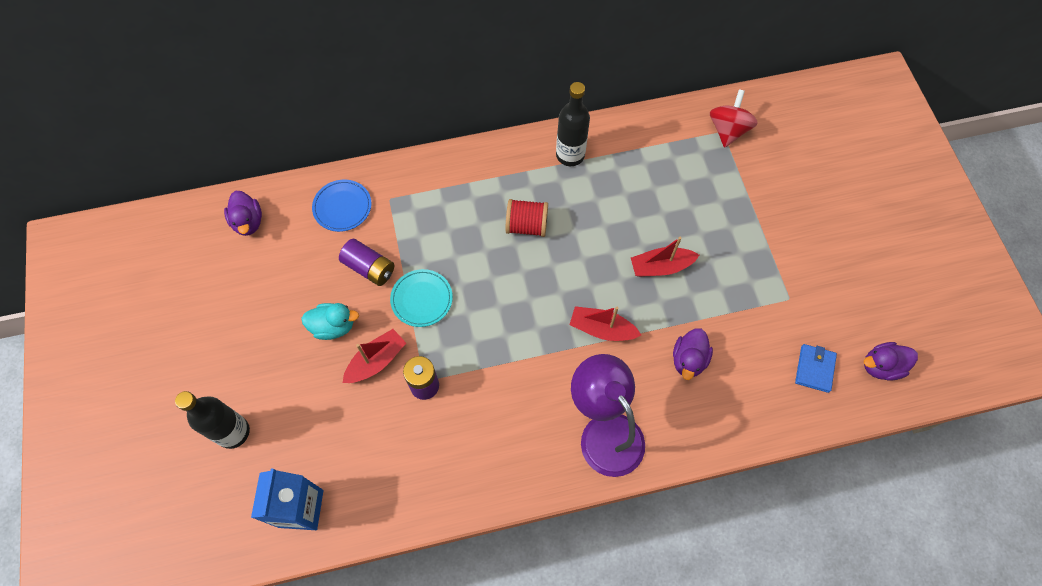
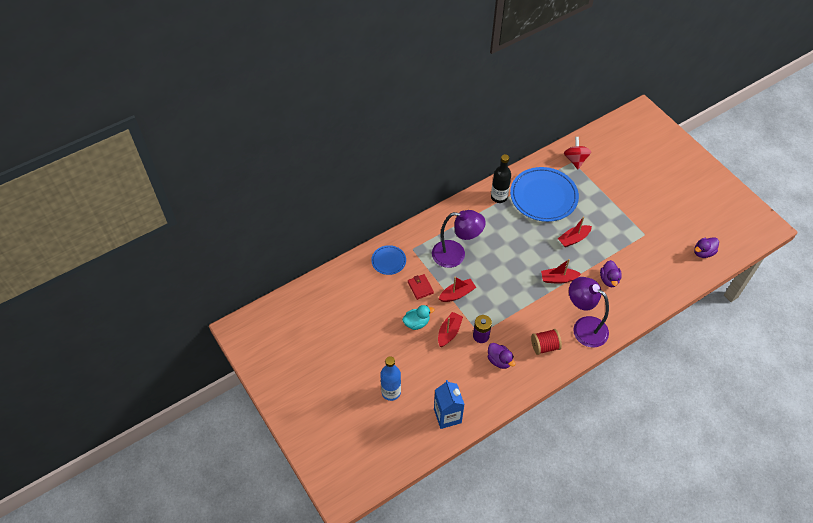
camera: 20 degrees left, 10 degrees down
(233, 432) = (391, 392): black bottle -> blue bottle
(248, 222) = (339, 285): purple duck -> purple duck (499, 360)
(369, 268) = (420, 287): purple battery -> red wallet
(422, 299) = (457, 294): turquoise plate -> red boat
(453, 231) = (456, 254): none -> purple lamp
(526, 226) = (494, 240): red spool -> red spool (544, 346)
(644, 177) = (543, 196): none -> blue plate
(814, 369) = (672, 264): blue wallet -> none

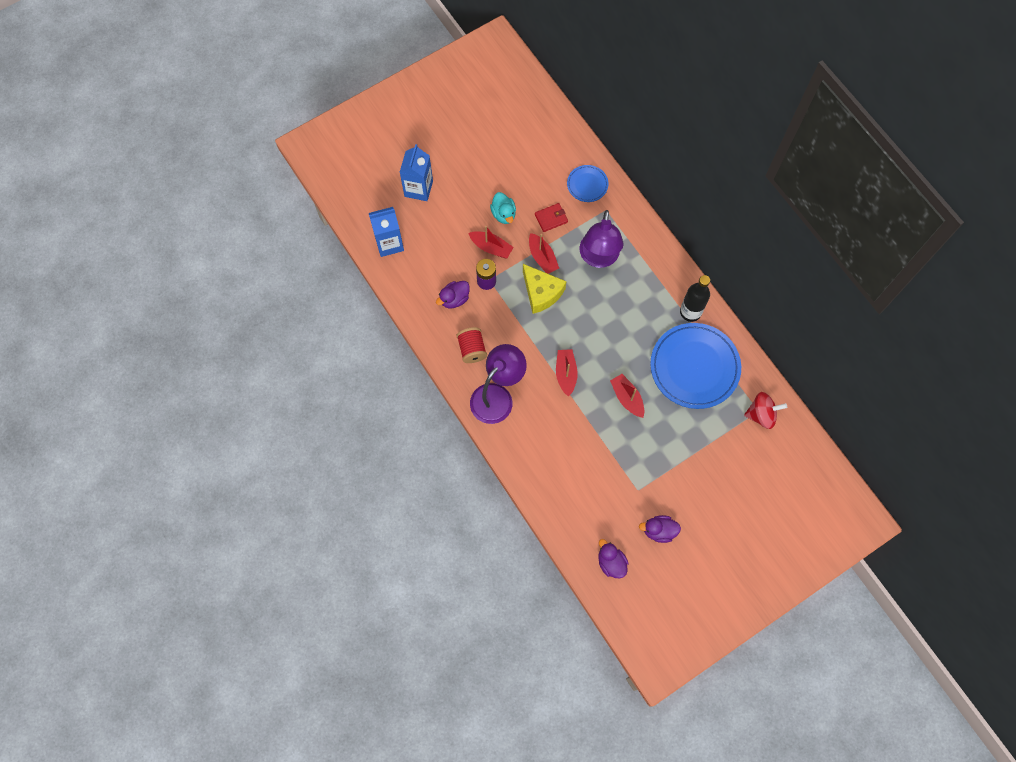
camera: 90 degrees right, 15 degrees up
(391, 392) = (418, 189): blue bottle -> blue carton
(489, 295) = (541, 292): none -> yellow cheese
(609, 279) = (566, 434): purple duck -> purple duck (659, 531)

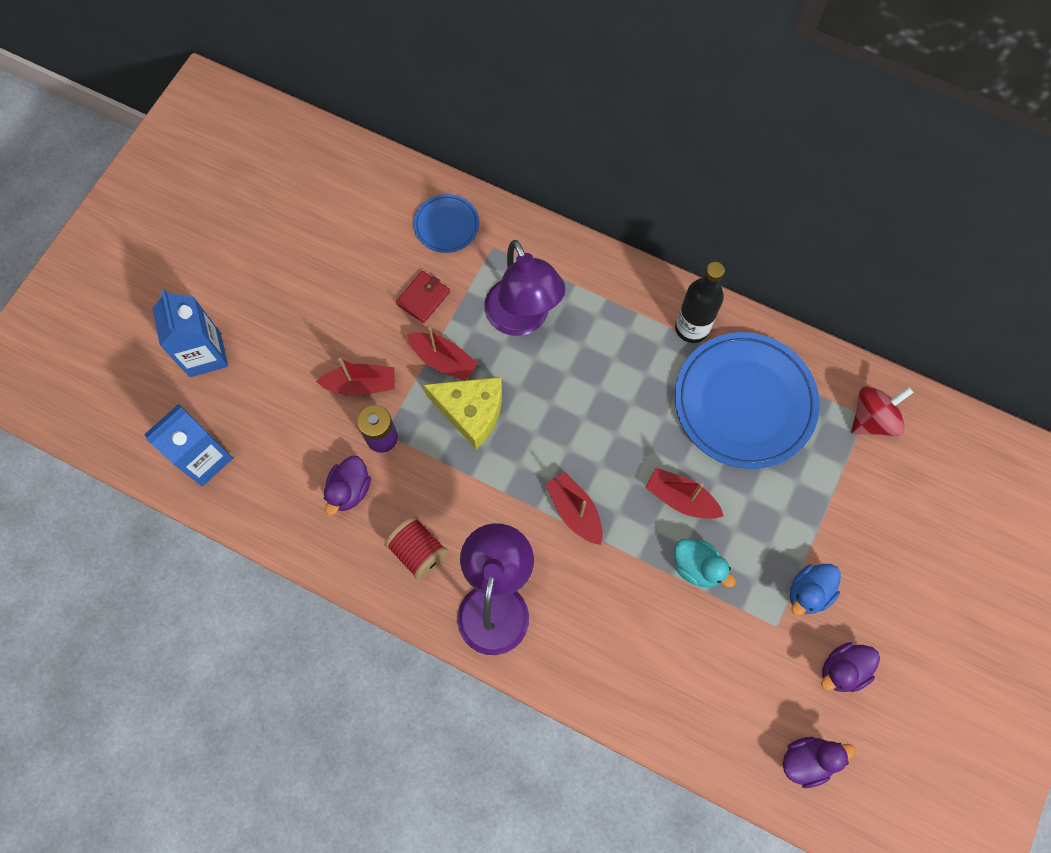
camera: 30 degrees left, 0 degrees up
(503, 214) = (352, 327): turquoise duck -> turquoise duck (697, 567)
(611, 562) = (806, 760): purple duck -> purple duck turned 135 degrees clockwise
(666, 483) = (808, 592): none -> blue duck

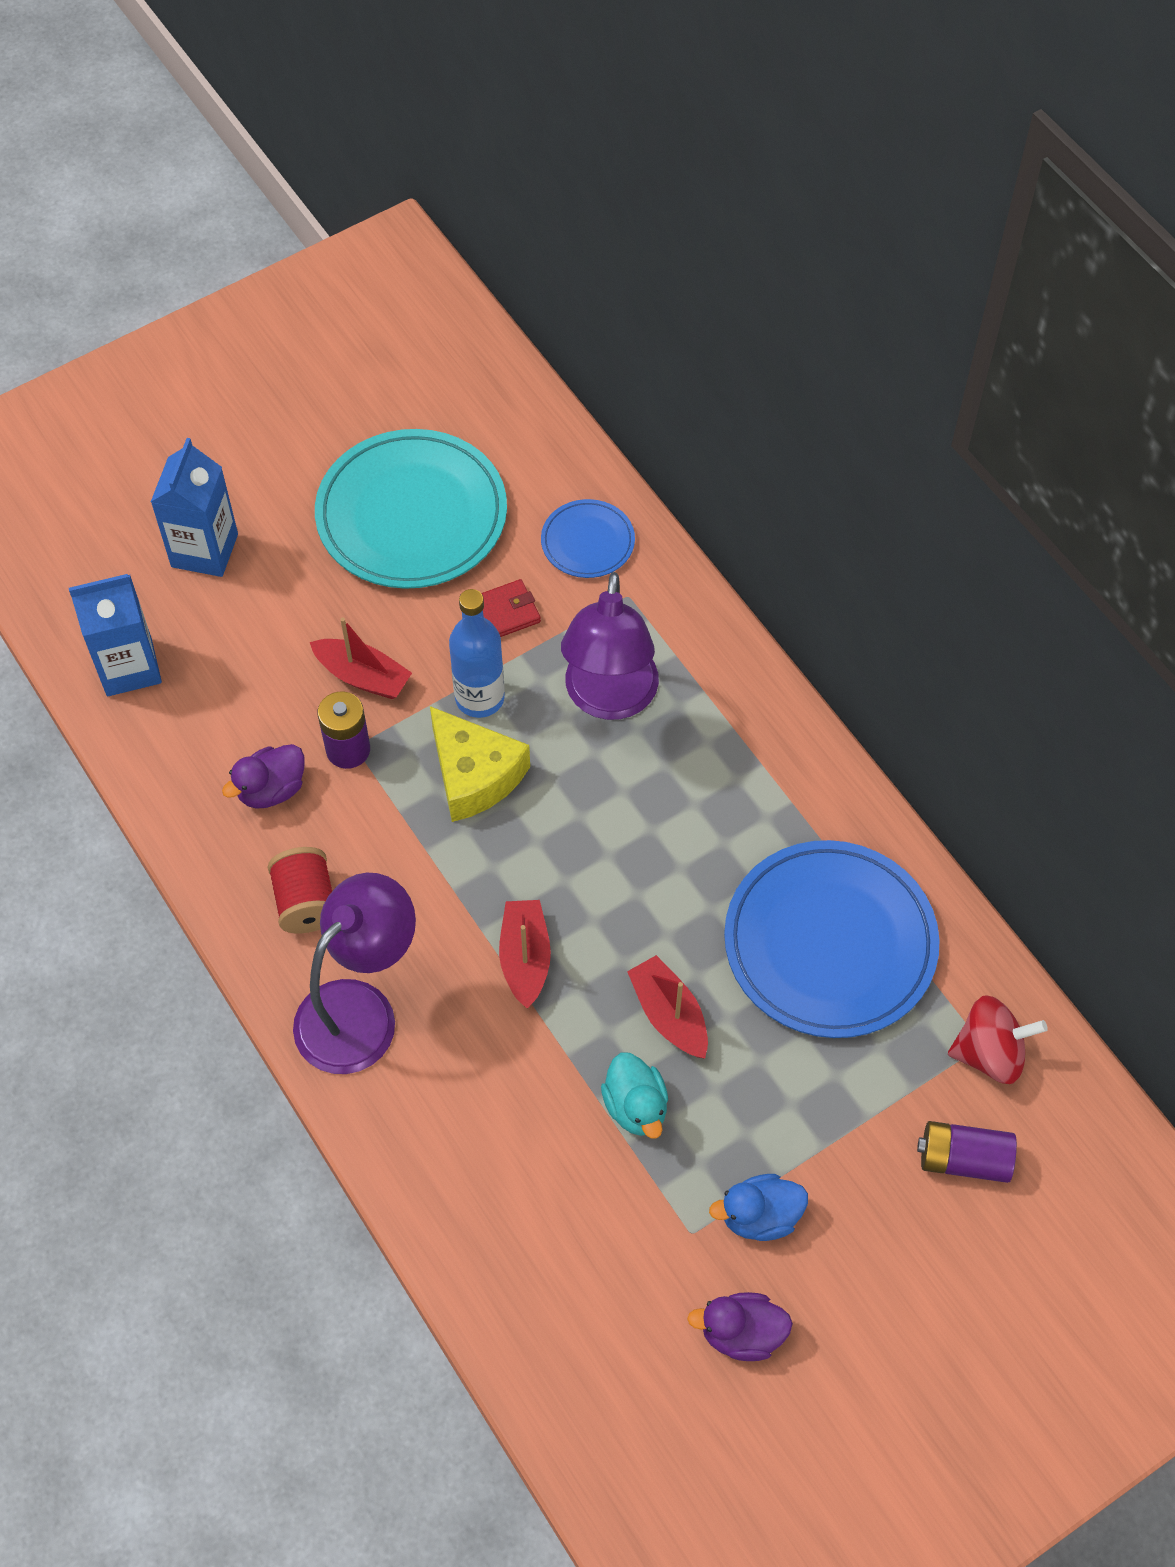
camera: 30 degrees right, 10 degrees down
(325, 263) = (411, 515): none -> turquoise plate
(443, 360) = (479, 698): red boat -> blue bottle
(691, 328) = (820, 818): black bottle -> none
(806, 760) = (622, 1413): purple duck -> none
(897, 491) = (963, 1159): none -> purple battery

